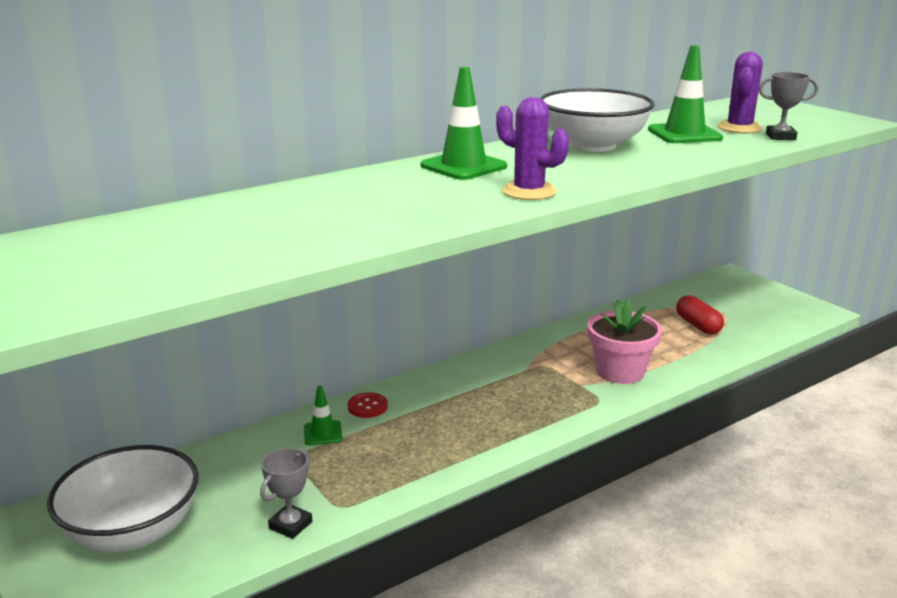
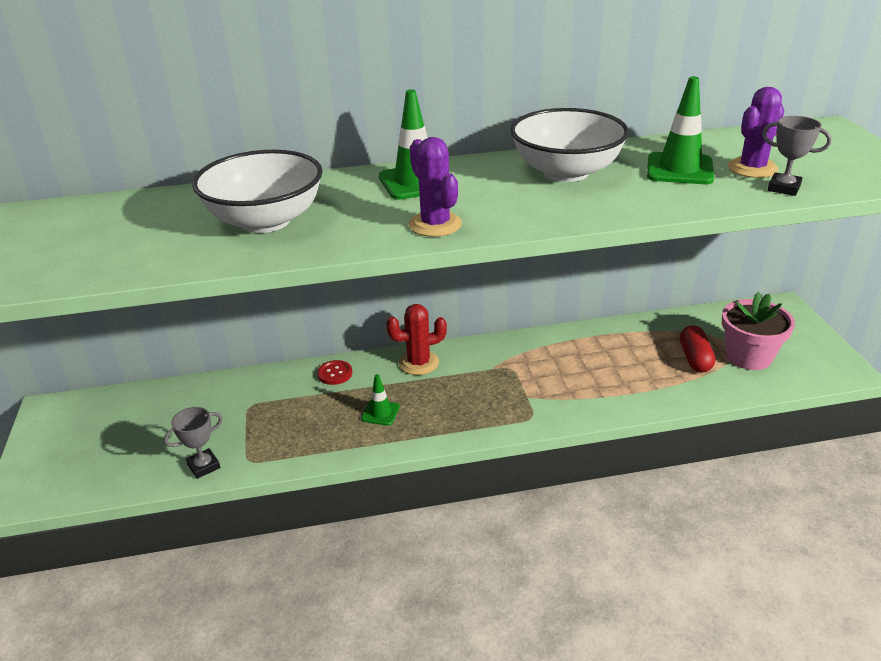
camera: 25 degrees right, 10 degrees up
(133, 531) = (102, 439): white bowl -> white bowl (265, 221)
(323, 433) = (284, 390): green traffic cone -> green traffic cone (380, 413)
(449, 379) = (419, 363): none -> red cactus
(620, 371) = (575, 392): pink flower pot -> pink flower pot (748, 356)

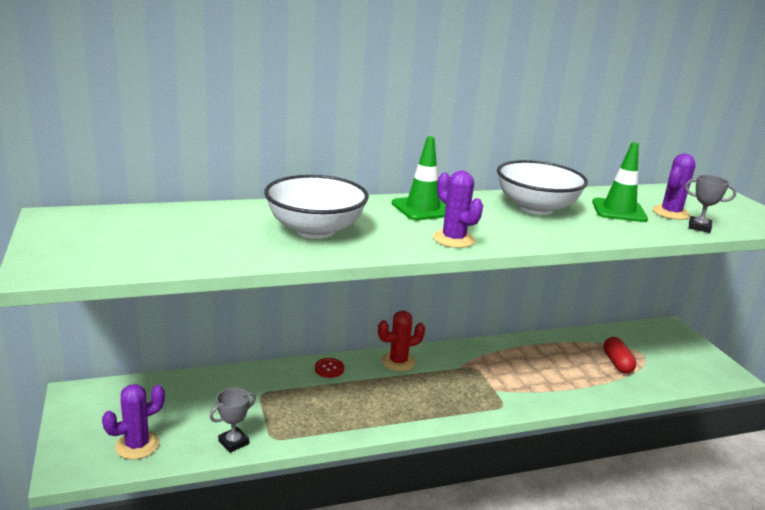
camera: 10 degrees left, 10 degrees down
(99, 470) = (137, 445): none -> purple cactus
(380, 413) = (376, 400): green traffic cone -> none
(748, 356) = (657, 362): pink flower pot -> none

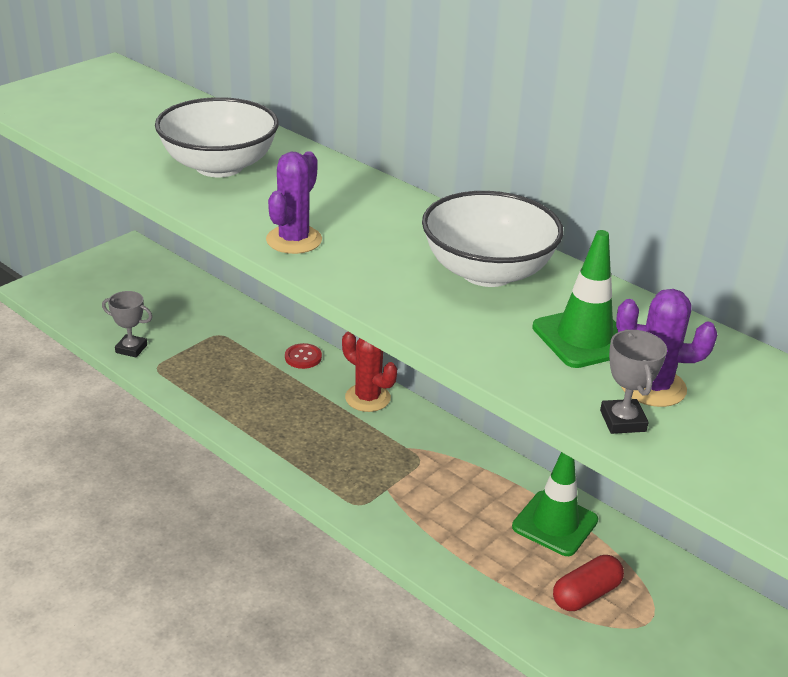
camera: 60 degrees right, 10 degrees up
(137, 445) = (88, 305): purple cactus -> none
(422, 209) = (366, 203): green traffic cone -> green traffic cone (555, 523)

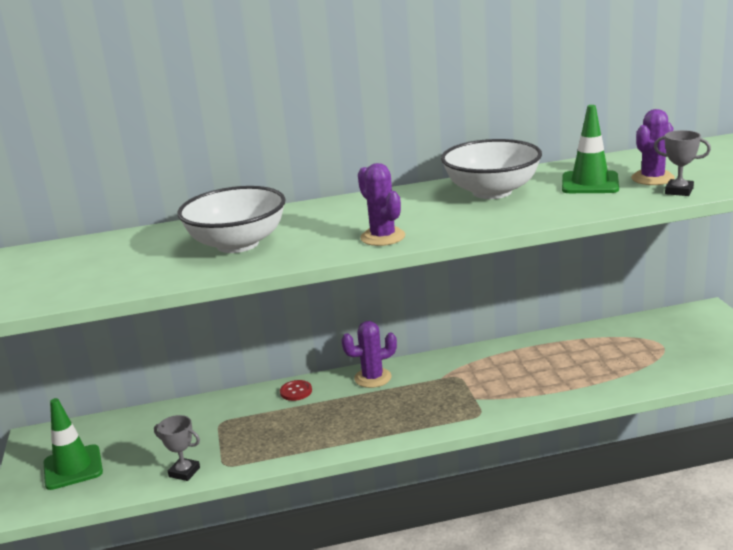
camera: 50 degrees left, 10 degrees down
(131, 349) = (184, 472): grey trophy -> grey trophy turned 60 degrees clockwise
(367, 398) = (373, 378): red cactus -> purple cactus
(555, 523) = (560, 348): green traffic cone -> green traffic cone (73, 467)
(586, 594) = (627, 357): red capsule -> none

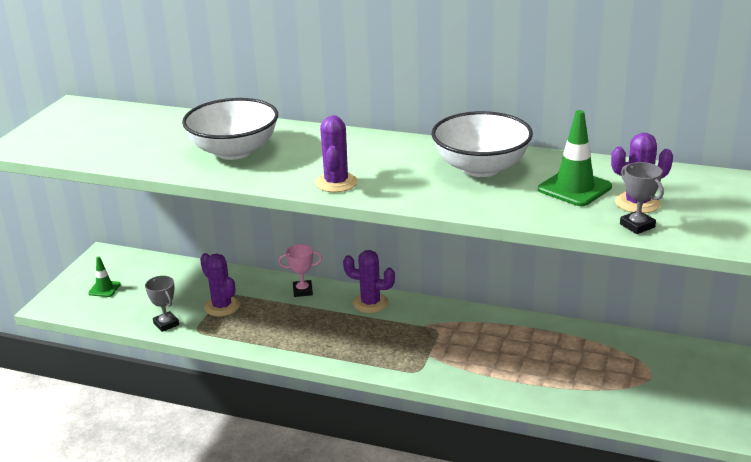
camera: 30 degrees right, 5 degrees up
(73, 467) = (104, 289): green traffic cone -> green traffic cone, size x0.57
(228, 434) = (222, 306): none -> purple cactus
(296, 391) = (302, 291): red button -> pink trophy

